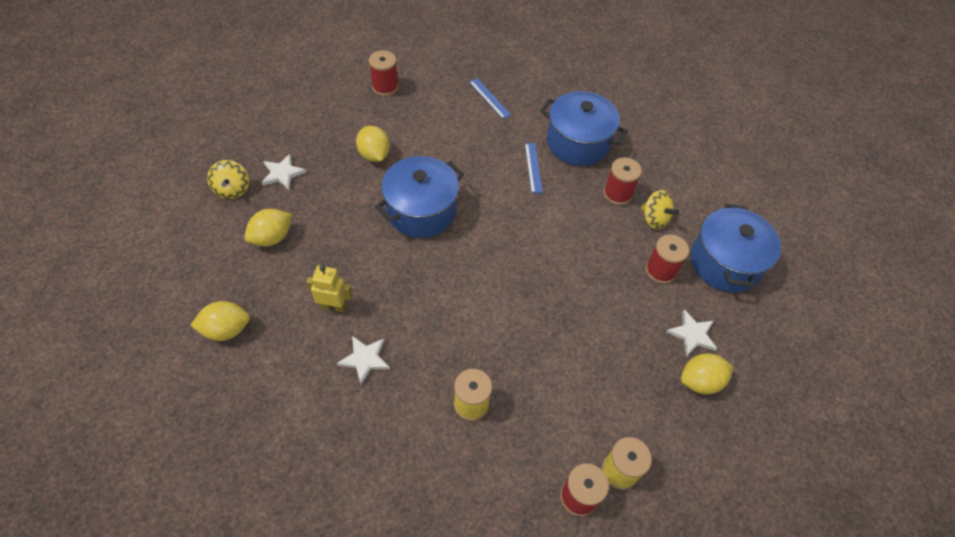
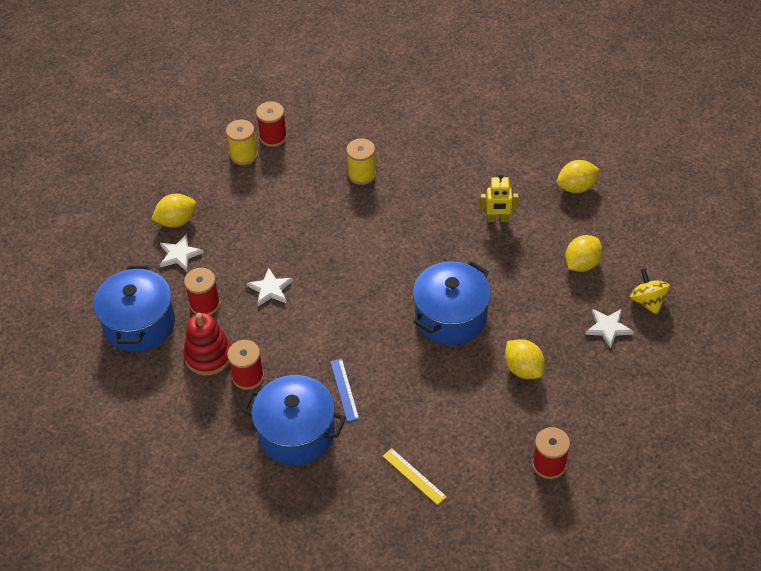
camera: 175 degrees right, 5 degrees down
(365, 359) = (455, 187): white star -> white star (270, 289)
(489, 98) = (414, 476): blue ruler -> yellow ruler
(654, 219) = (208, 356): yellow spinning top -> red stacking toy

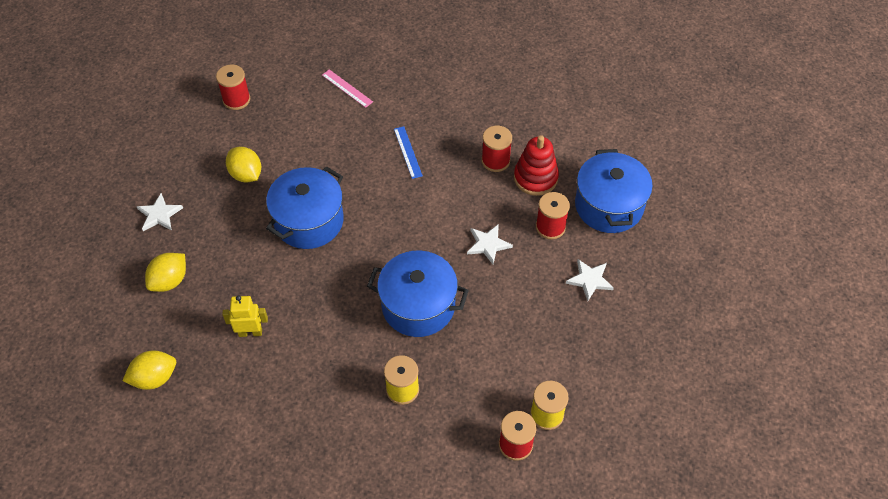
camera: 175 degrees right, 5 degrees up
(176, 221) = (604, 320): yellow lemon -> none
(296, 433) = (446, 116): blue pot -> blue pot (418, 306)
(414, 476) = (347, 88): yellow ruler -> pink ruler
(647, 301) = (114, 242): yellow spinning top -> none

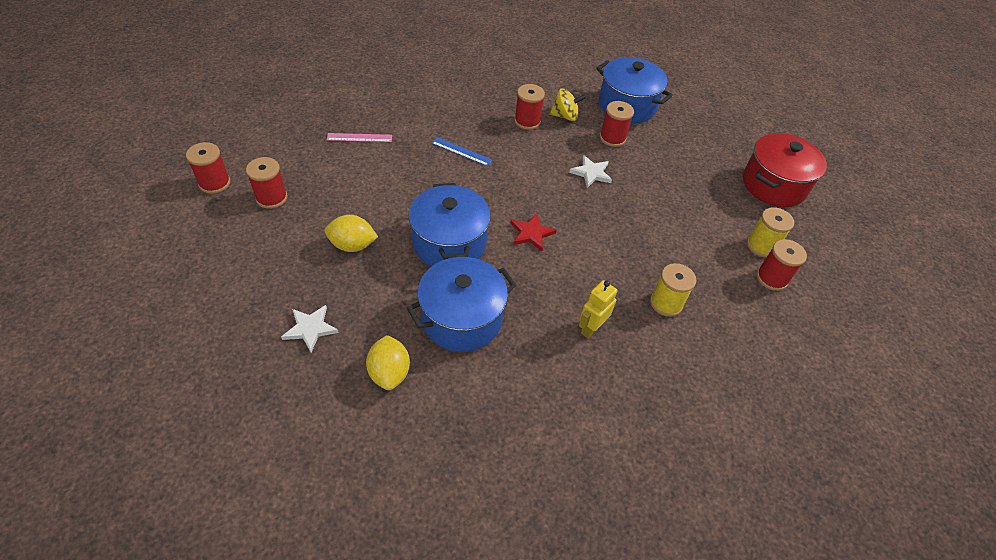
camera: 50 degrees left, 5 degrees down
(154, 378) = (478, 460): yellow lemon -> none
(215, 63) = (215, 183): none -> red spool
(250, 332) = (510, 355): yellow robot -> yellow robot (591, 328)
(375, 258) = (531, 233): none -> red star
(418, 306) = (601, 242): blue pot -> blue pot (461, 319)
(535, 178) = (565, 116): red stacking toy -> yellow spinning top
(589, 280) = (674, 152): white star -> none
(642, 377) = (773, 185): none -> red pot

